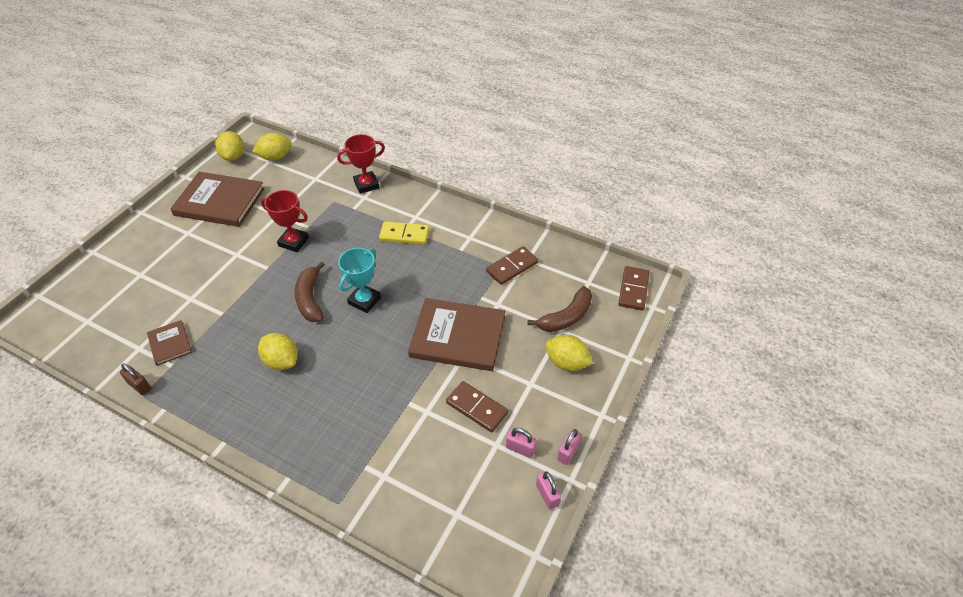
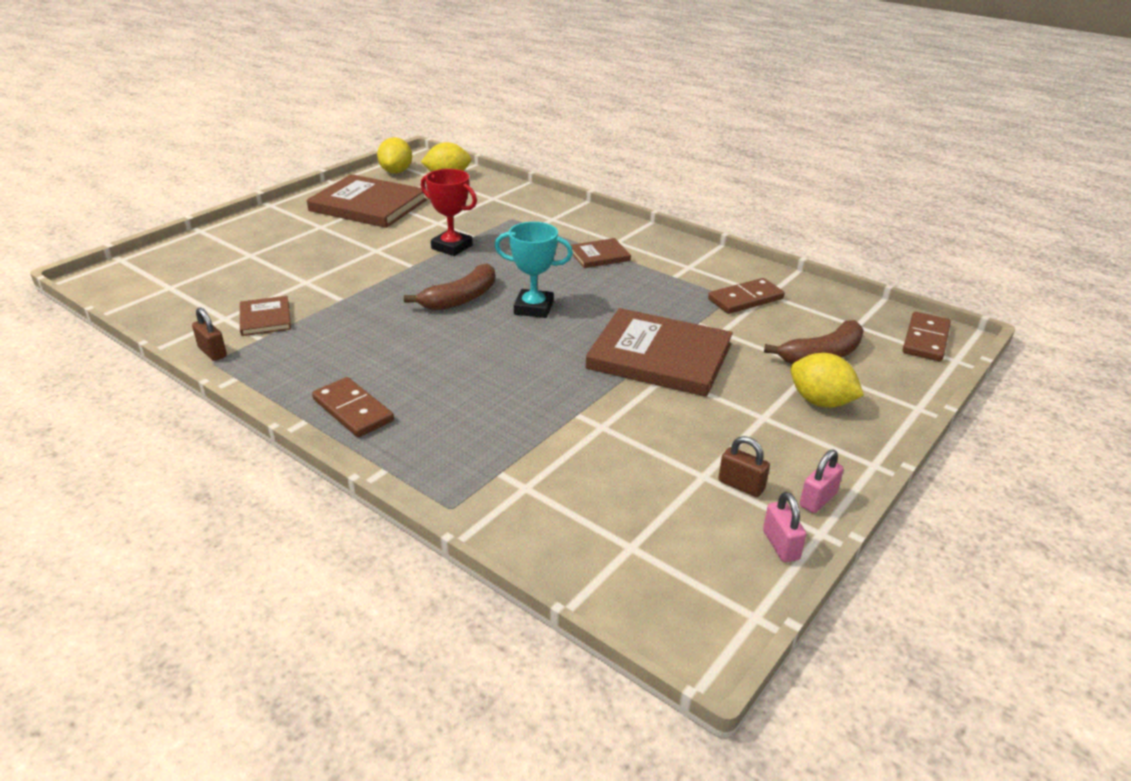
camera: 10 degrees right, 15 degrees down
(281, 361) = (407, 351): yellow lemon -> none
(310, 299) = (461, 298): brown banana -> brown banana turned 135 degrees counterclockwise
(364, 300) = (533, 308): turquoise trophy -> turquoise trophy turned 60 degrees clockwise
(366, 185) = (557, 209): red trophy -> none
(404, 235) = (599, 255): yellow domino -> brown book
(477, 408) = (678, 432): brown domino -> brown domino (353, 410)
(520, 448) = (741, 485): pink padlock -> brown padlock

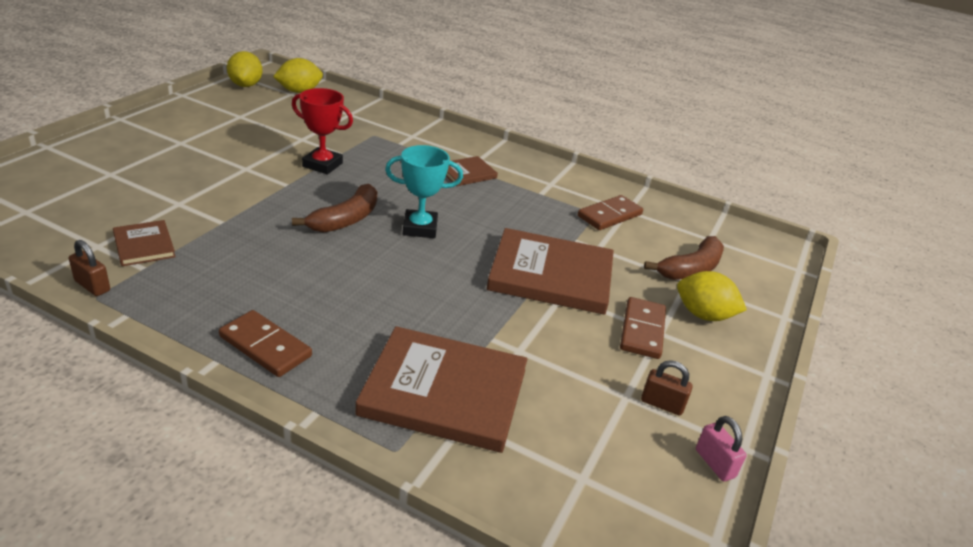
camera: 15 degrees left, 0 degrees up
(368, 205) = (225, 120): brown book -> brown book (444, 392)
(818, 499) = (731, 413): pink padlock -> none
(925, 339) = (769, 251): brown domino -> brown domino (642, 330)

